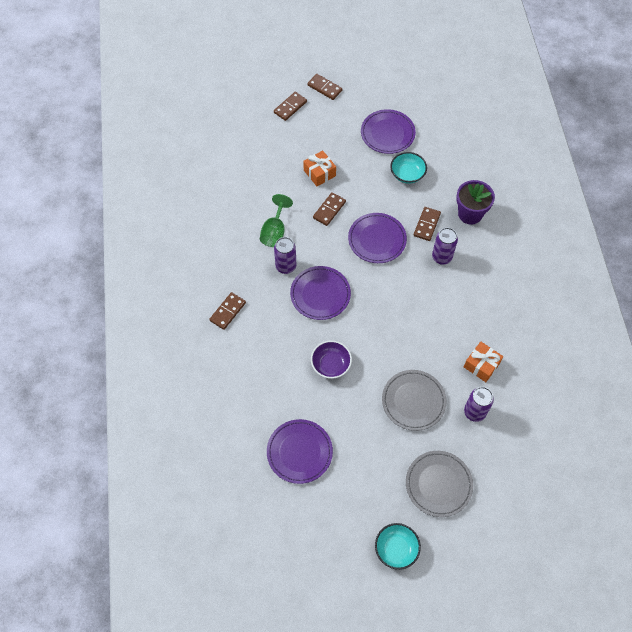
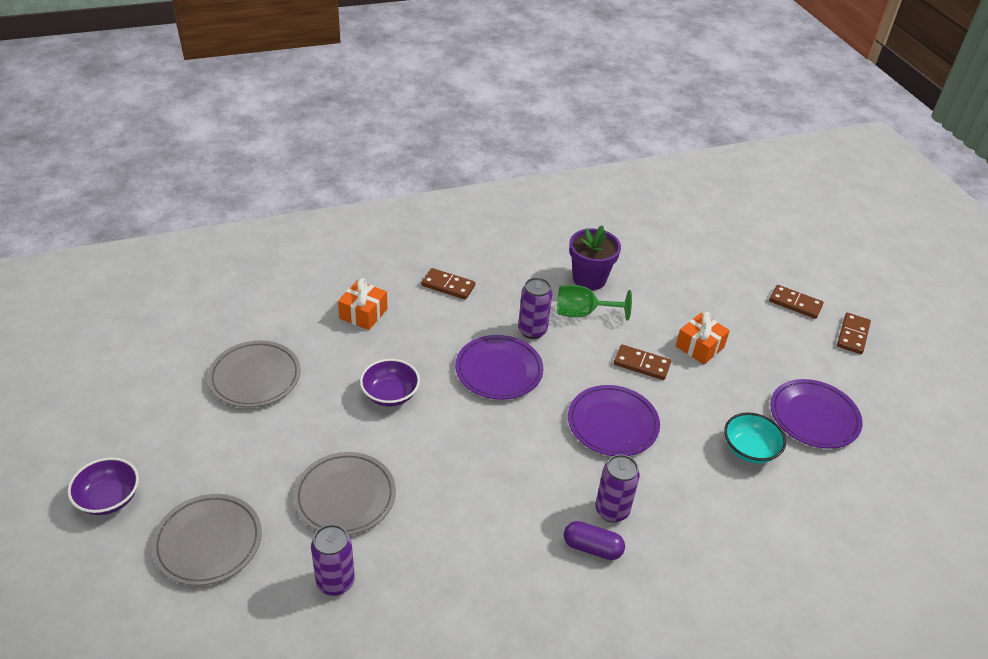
camera: 75 degrees right, 20 degrees down
(299, 452) = (255, 377): purple plate -> grey plate
(396, 549) = (109, 498): turquoise bowl -> purple bowl
(427, 225) = (665, 484): brown domino -> none
(465, 273) = (592, 548): none -> purple capsule
(470, 214) = (713, 544): purple flower pot -> purple flower pot (589, 279)
(481, 365) = (423, 585): orange gift -> orange gift (363, 313)

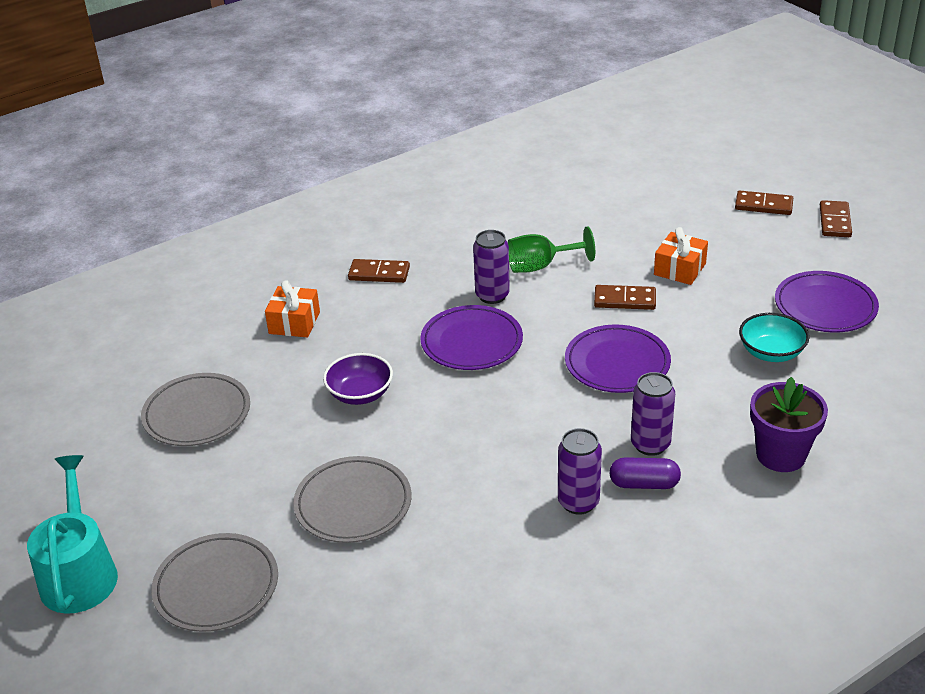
camera: 10 degrees left, 5 degrees down
(109, 498) = (79, 574): purple bowl -> turquoise watering can
(335, 582) = (378, 587): purple can -> purple can (578, 502)
(589, 279) = (534, 232): purple flower pot -> purple flower pot (781, 455)

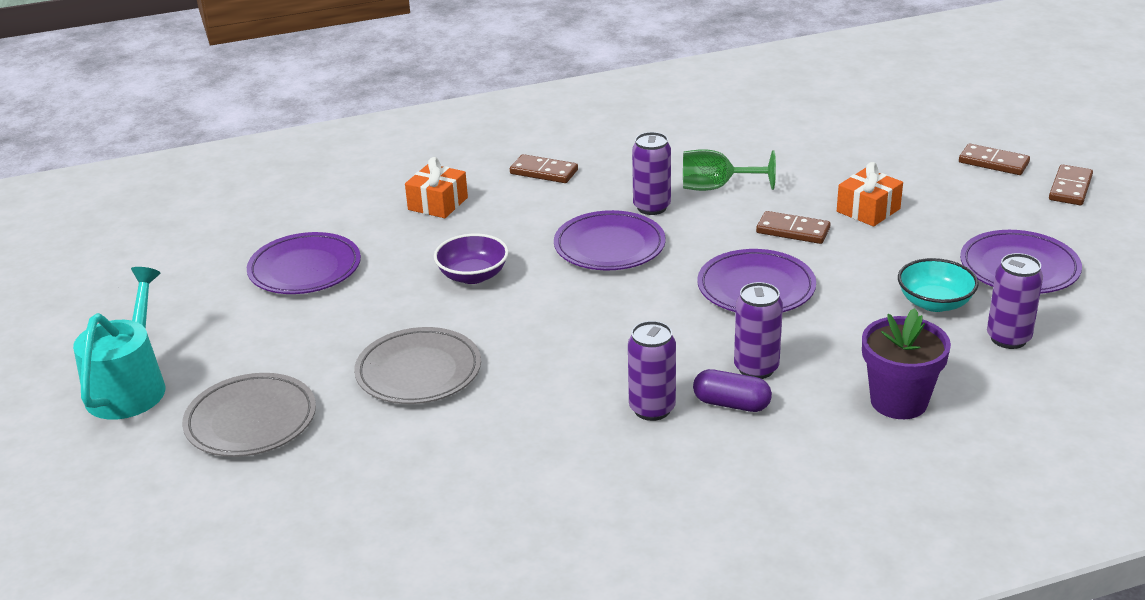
camera: 15 degrees right, 5 degrees down
(197, 414) = (305, 269): grey plate -> purple plate
(843, 377) = (1008, 338): none -> purple can

